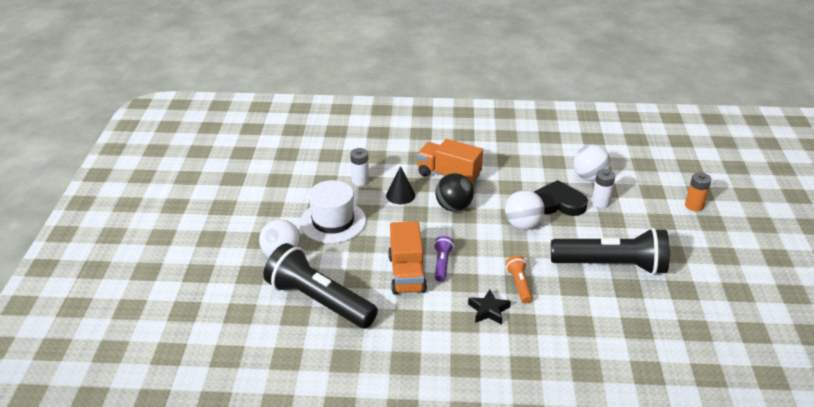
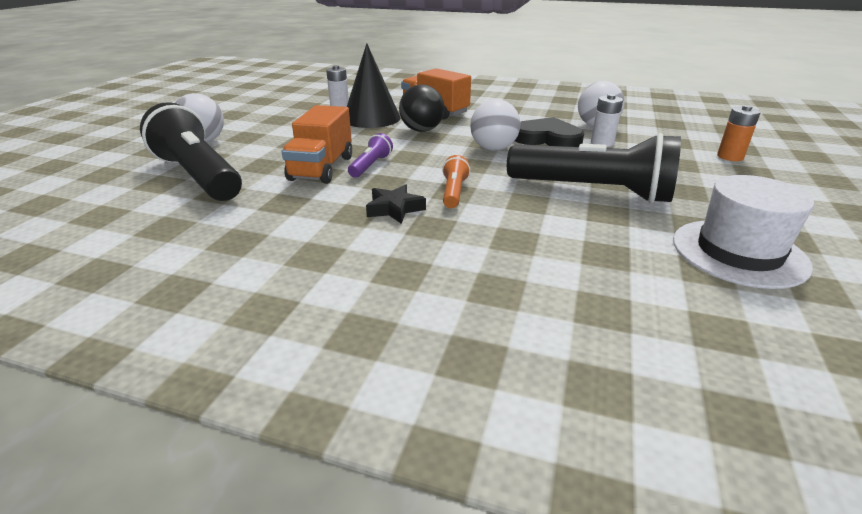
camera: 15 degrees right, 5 degrees down
(333, 221) = (283, 127): white hat -> white hat (738, 252)
(400, 195) = (371, 118): black cone -> black cone, size x1.75

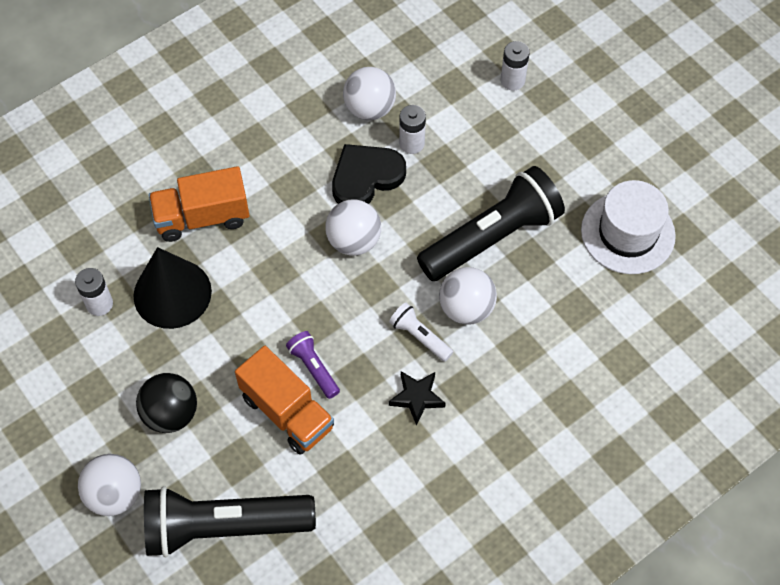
camera: 55 degrees left, 30 degrees up
(422, 130) = (253, 268): black ball -> black ball (171, 414)
(454, 192) = (420, 337): orange flashlight -> white flashlight
(510, 202) = (466, 308): none -> white ball
(730, 157) = (512, 80): orange battery -> white battery

